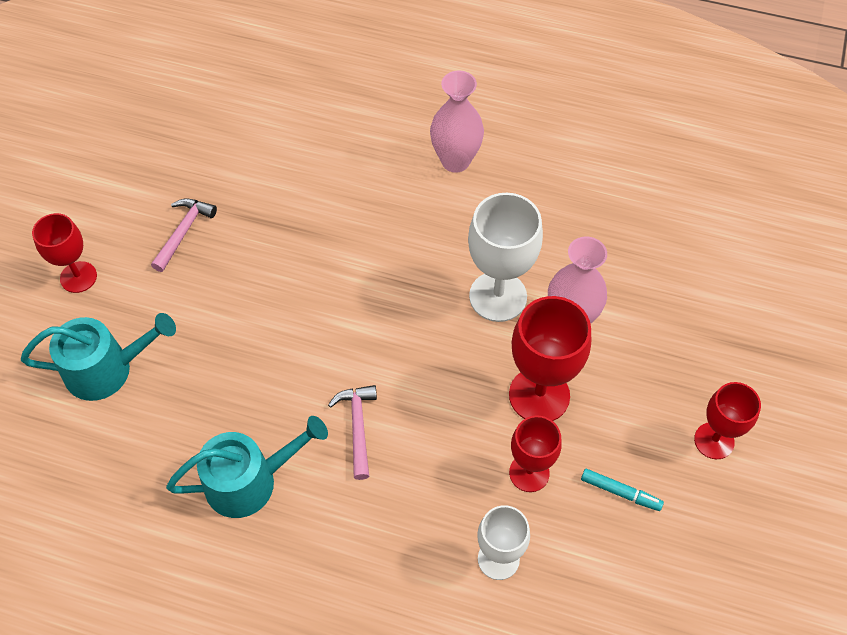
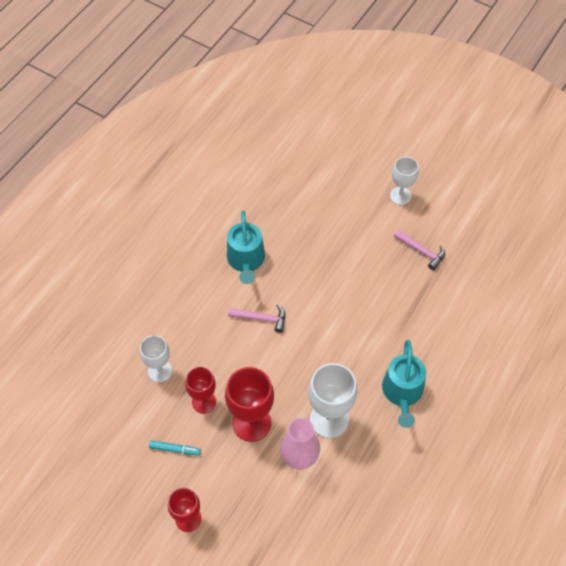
camera: 105 degrees right, 0 degrees up
(78, 277) = (400, 196): red goblet -> white goblet
(106, 369) = (334, 203): turquoise watering can -> turquoise watering can (402, 392)
(455, 161) = (448, 423): pink vase -> none
(620, 492) = (175, 449): turquoise marker -> turquoise marker turned 120 degrees counterclockwise

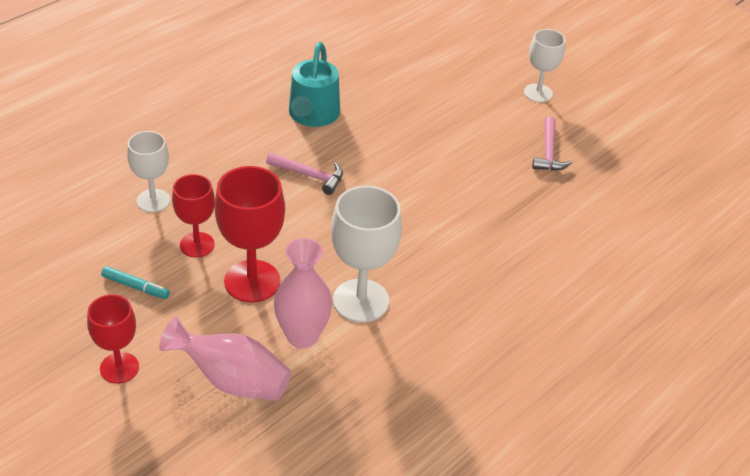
camera: 10 degrees right, 15 degrees down
(265, 507) = (232, 380): none -> pink vase
(402, 392) = (474, 294): turquoise watering can -> none
(421, 251) = (548, 152): pink hammer -> pink hammer turned 45 degrees clockwise

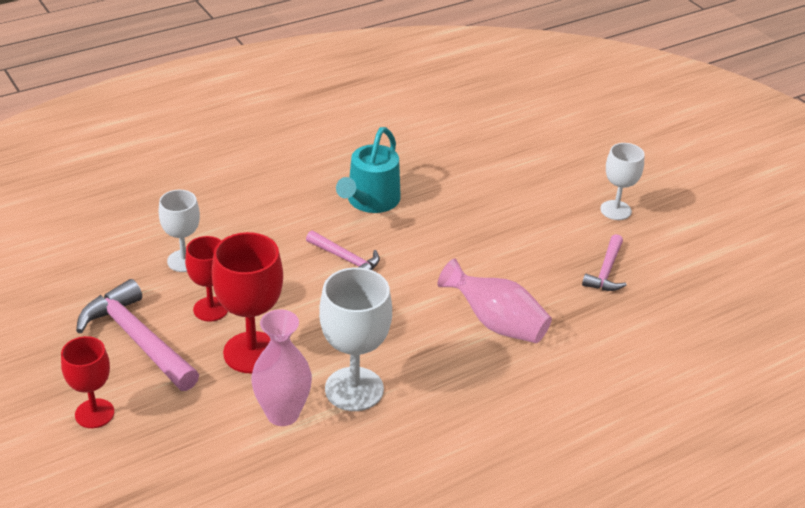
camera: 15 degrees right, 5 degrees down
(136, 286) = (138, 339): turquoise marker -> pink hammer
(232, 380) = (198, 444): pink vase -> pink vase (496, 323)

